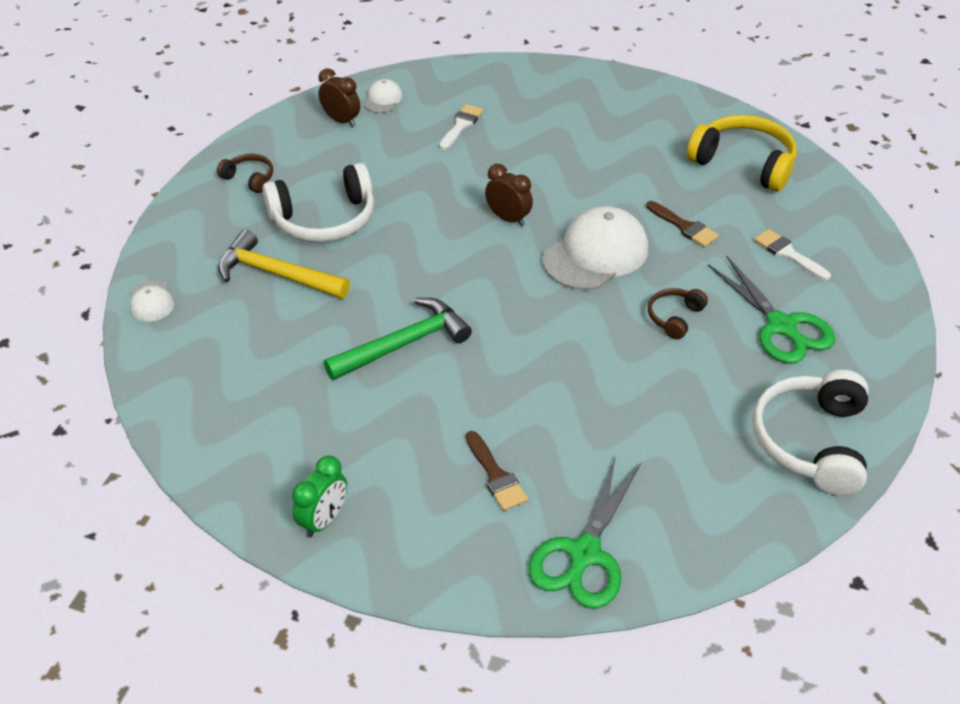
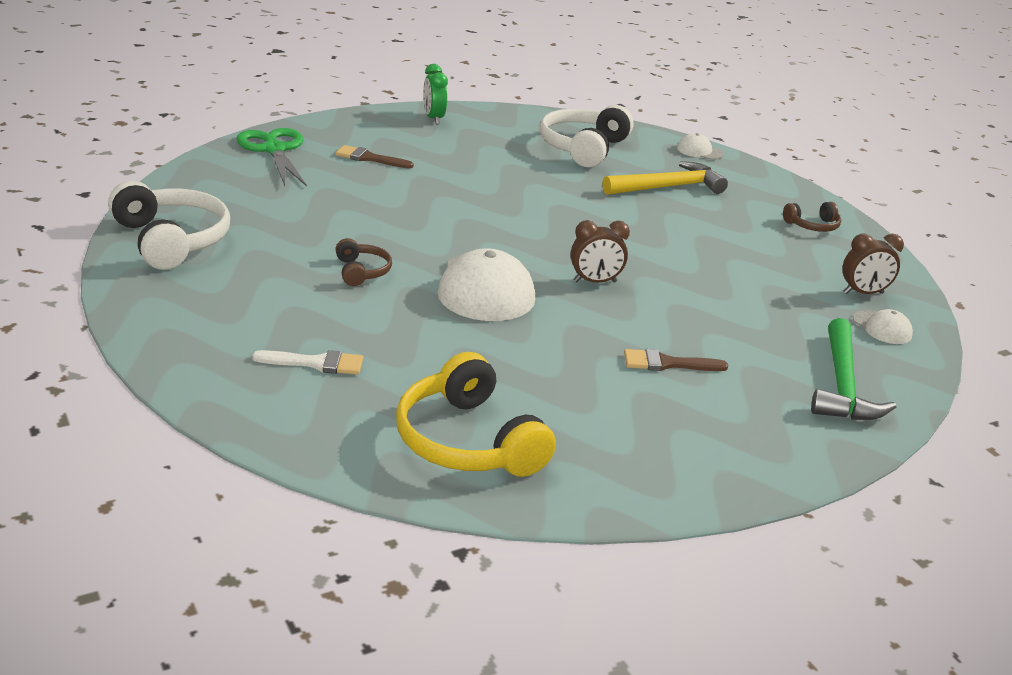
camera: 130 degrees right, 15 degrees down
(324, 219) = (711, 225): white headphones -> white headphones (583, 148)
(404, 343) = (524, 187): green hammer -> green hammer (842, 385)
(461, 125) = (778, 338): white brush -> none
(684, 226) = (444, 343): brown brush -> brown brush (667, 363)
(743, 163) = (468, 441): yellow headphones -> yellow headphones turned 75 degrees clockwise
(781, 326) = (264, 301): green scissors -> none

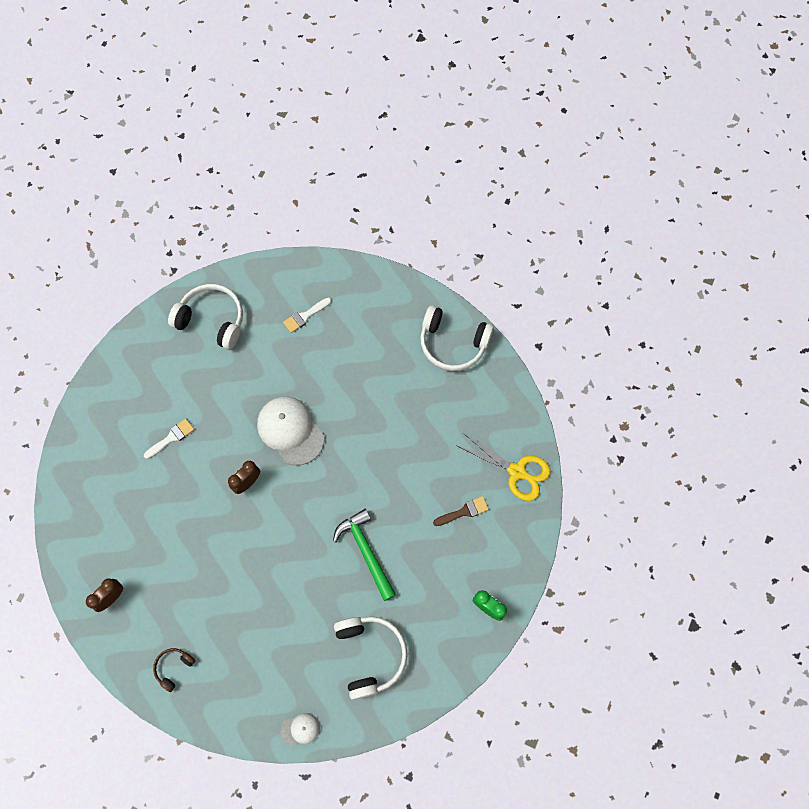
camera: 145 degrees right, 40 degrees up
(274, 150) = (517, 471): green scissors -> yellow scissors
(361, 271) = (353, 394): brown headphones -> none
(468, 441) = (212, 320): yellow headphones -> white headphones
(667, 363) = (171, 438): brown brush -> white brush
(668, 187) = (283, 642): yellow hammer -> none
(842, 385) = (88, 487): green hammer -> green hammer (366, 551)
(882, 328) = (88, 564): white cap -> none

